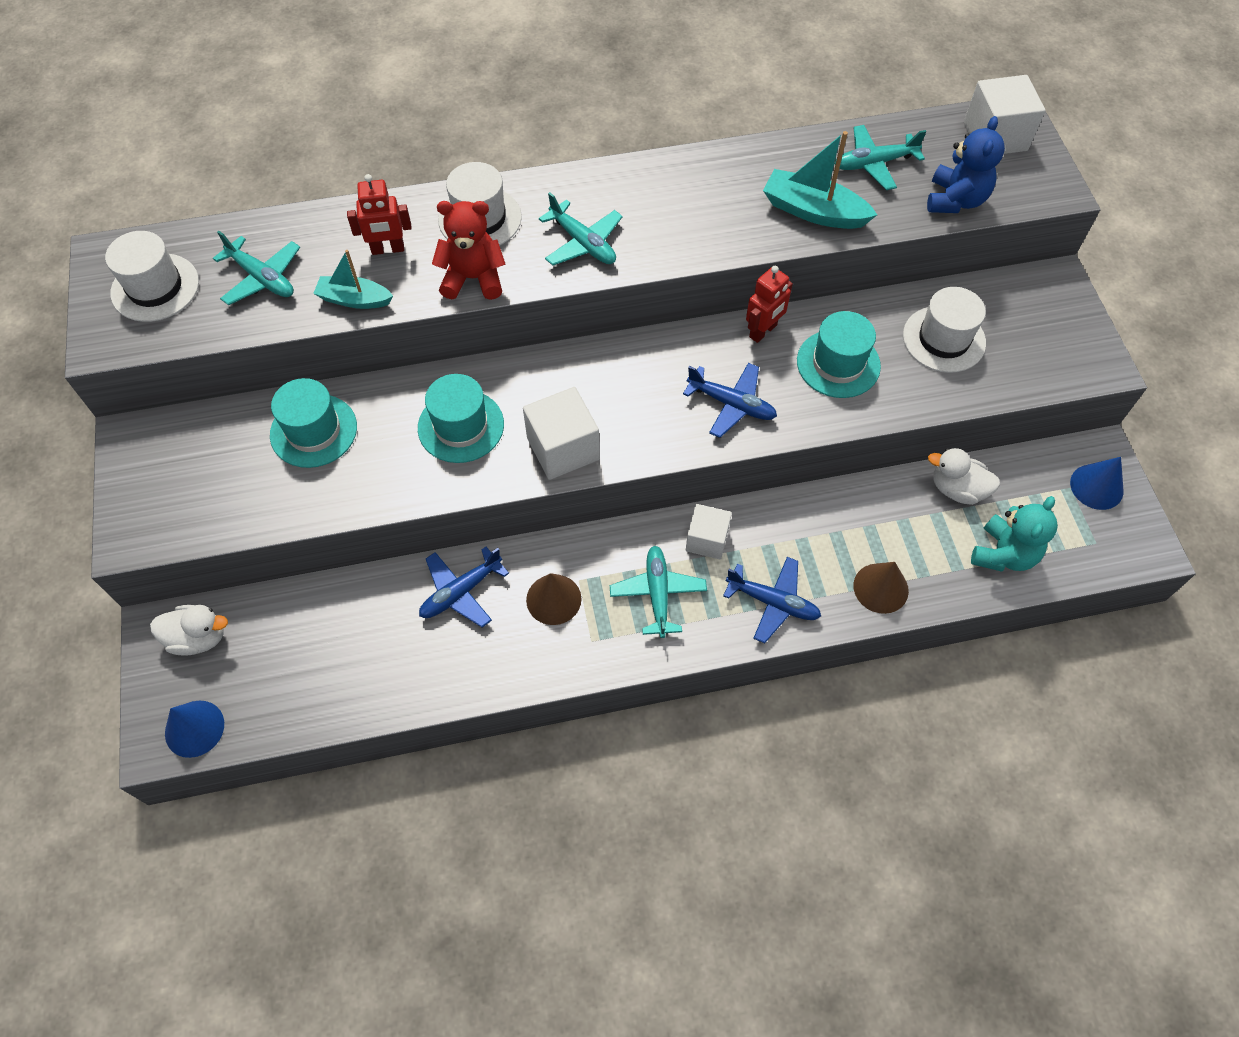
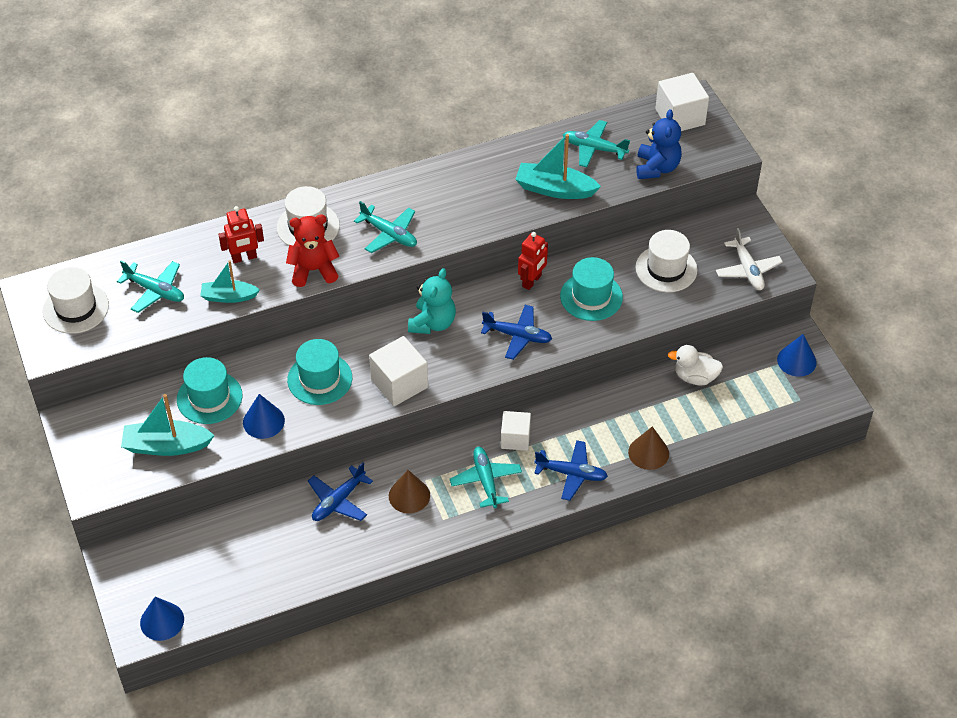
camera: 10 degrees left, 10 degrees down
(198, 637) = (147, 561): white duck -> none
(241, 490) = (166, 446): none -> turquoise boat
(374, 475) = (263, 421): none -> blue cone
(874, 164) = (594, 148): turquoise plane -> turquoise plane turned 45 degrees clockwise
(1003, 554) = (734, 417): turquoise teddy bear -> turquoise teddy bear (432, 323)
(1054, 356) = (748, 270): none -> white plane

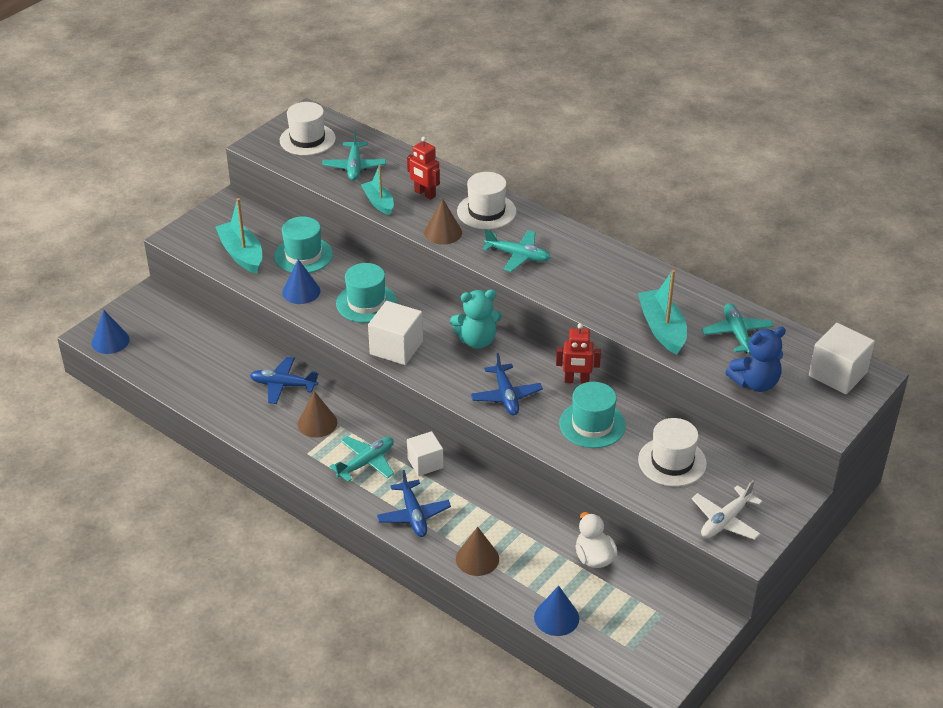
camera: 60 degrees right, 10 degrees down
(313, 270) = (443, 232): red teddy bear -> brown cone
(389, 234) = (518, 256): turquoise plane -> turquoise plane turned 75 degrees counterclockwise
(796, 361) = (680, 628): blue cone -> blue cone (556, 617)

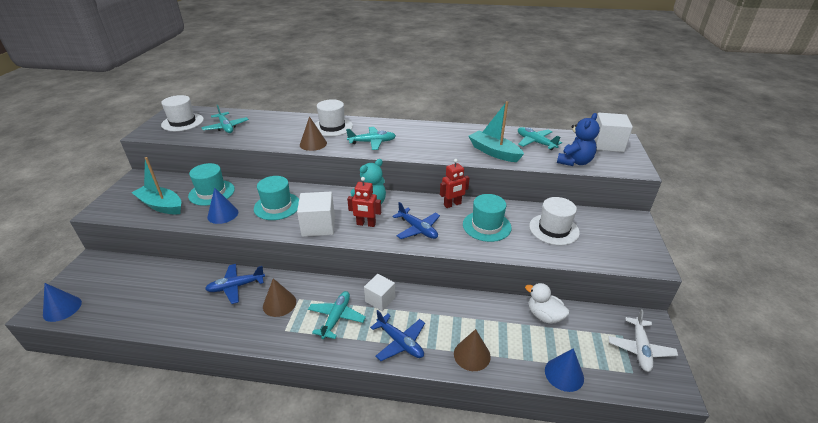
camera: 30 degrees left, 5 degrees down
(378, 202) = (256, 140): turquoise boat -> none
(424, 194) = (285, 129): red robot -> red robot (366, 224)
(725, 521) = (621, 251): white plane -> white plane (640, 349)

